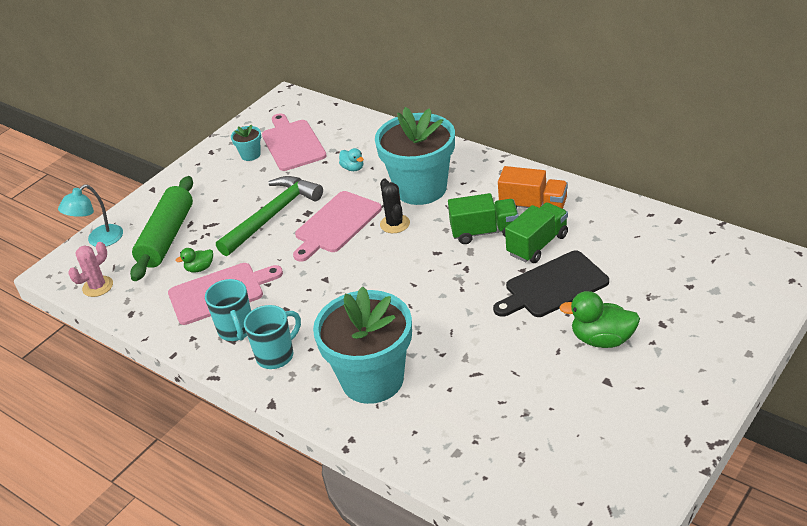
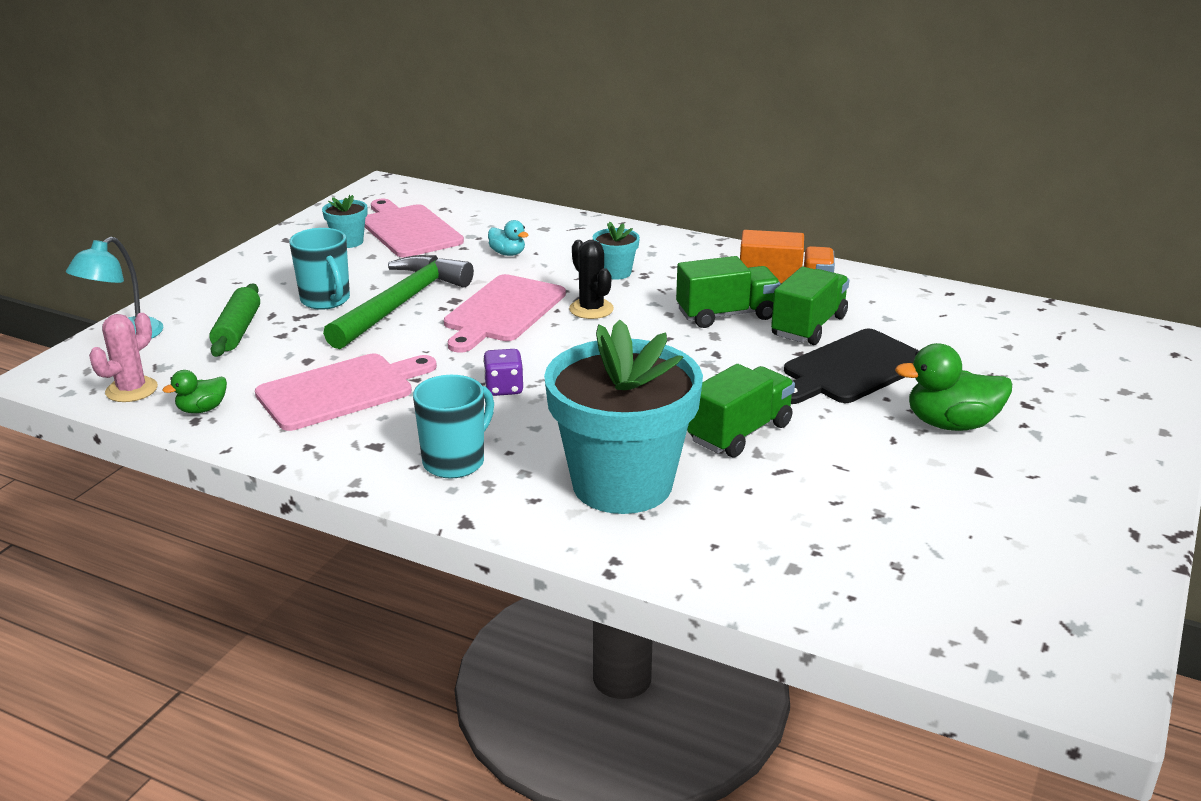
camera: 15 degrees left, 10 degrees down
(167, 237) = (237, 331): green rolling pin -> green rolling pin, size x0.61
(200, 268) = (300, 364): green duck -> green duck (202, 409)
(236, 330) = (380, 434): turquoise mug -> turquoise mug (326, 300)
(320, 294) = (504, 388): none -> purple dice
(421, 189) = (615, 273): turquoise flower pot -> turquoise flower pot, size x0.41
(459, 340) = (740, 433): none -> green truck

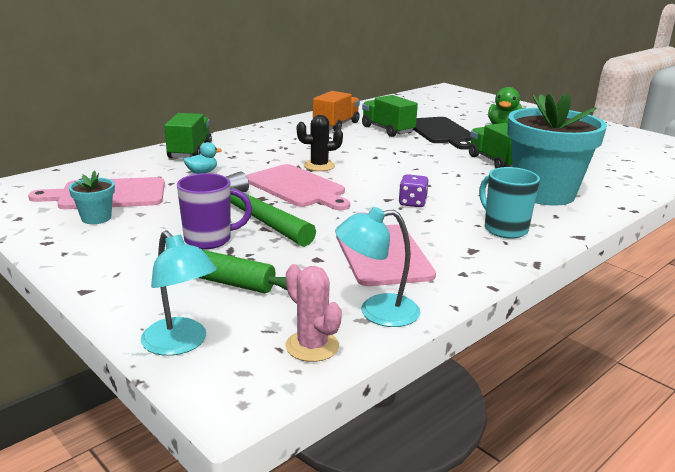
camera: 70 degrees left, 5 degrees down
(202, 409) = (377, 312): green duck -> turquoise lamp
(326, 300) = (209, 240): turquoise mug -> purple mug
(615, 273) = (272, 152): turquoise flower pot -> none
(726, 315) = (358, 141): green truck -> green truck (190, 151)

